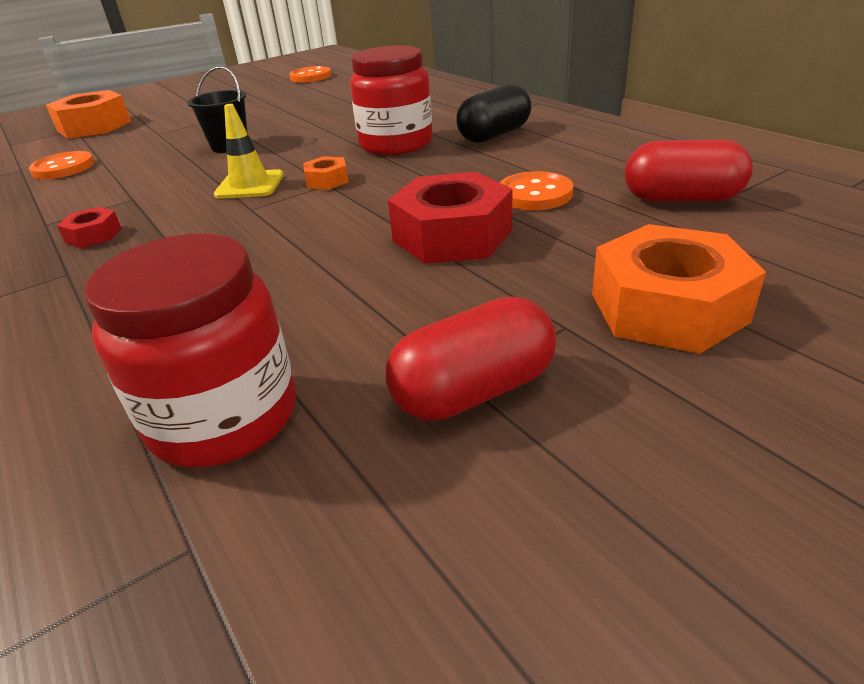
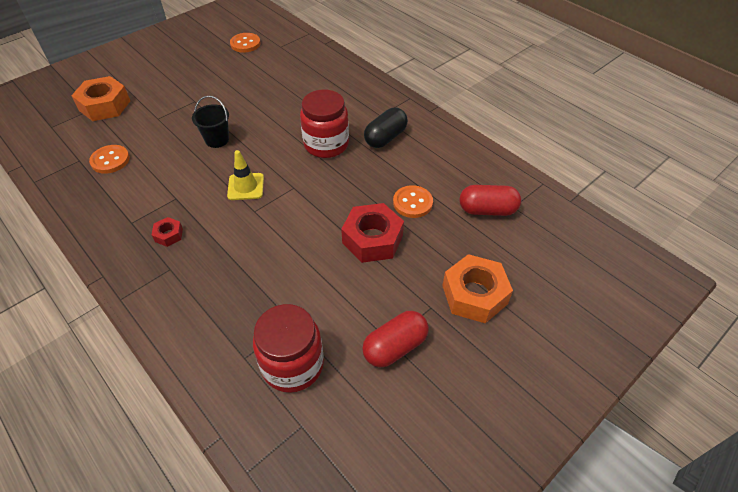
camera: 10 degrees left, 15 degrees up
(327, 180) = (292, 184): orange nut -> none

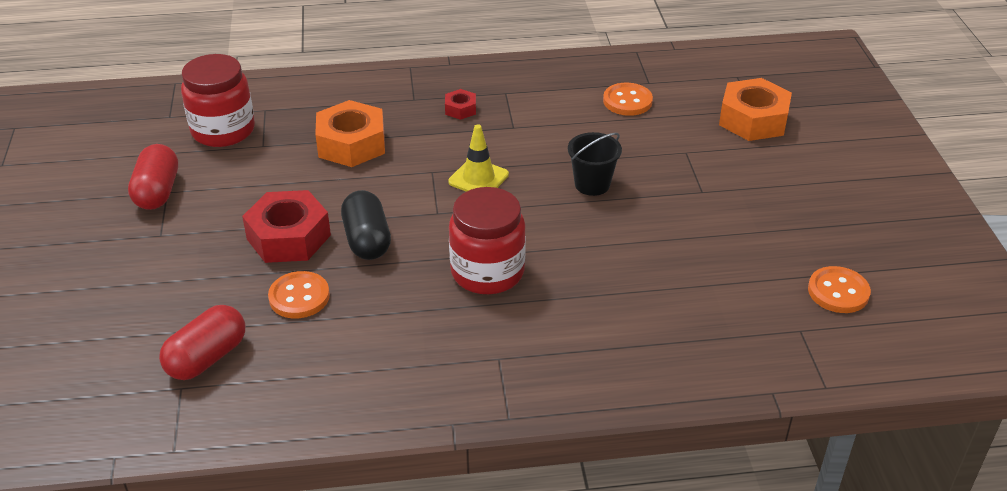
camera: 125 degrees right, 10 degrees down
(385, 138) = (442, 336): black capsule -> black capsule (367, 240)
(474, 295) = (129, 273): orange nut -> orange nut (351, 144)

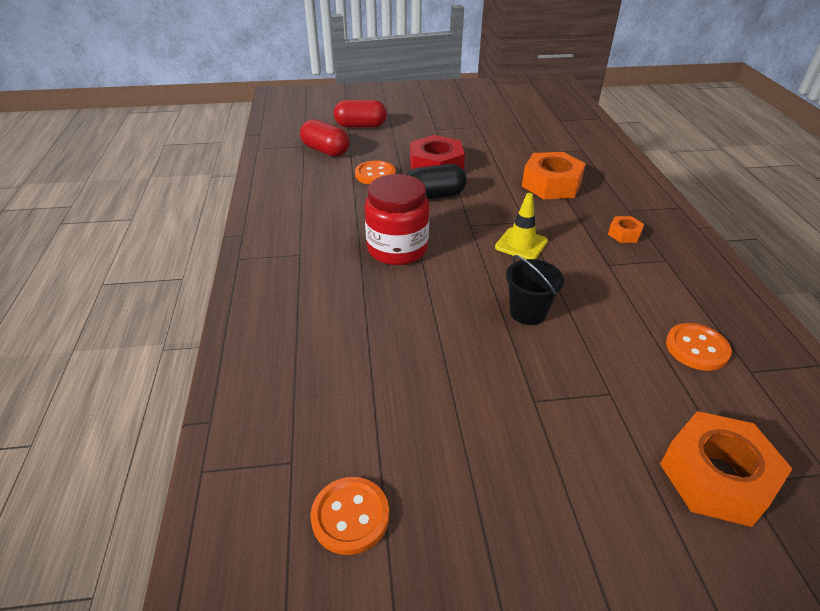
camera: 90 degrees right, 0 degrees up
(157, 192) = (477, 124): red capsule -> red capsule (360, 126)
(223, 130) = (550, 137): red jar -> none
(460, 109) = (624, 234): red nut -> orange nut

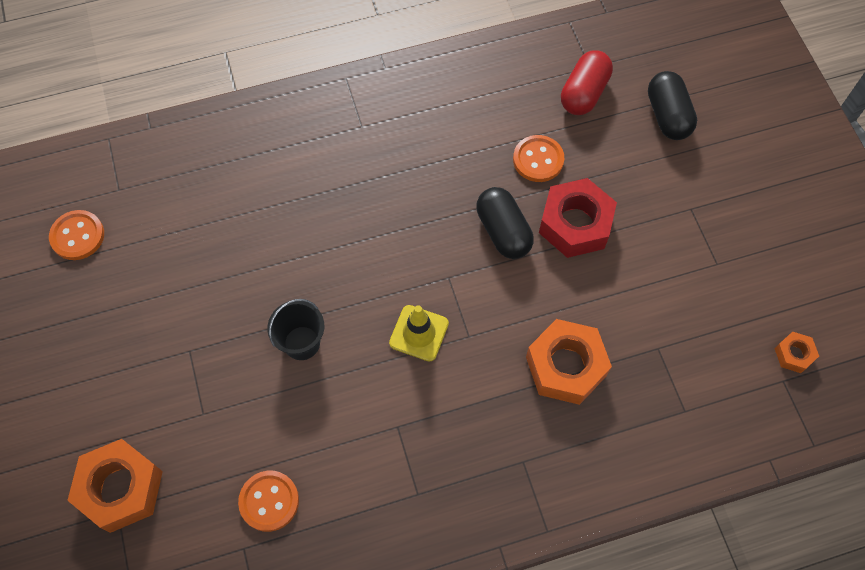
camera: 80 degrees right, 25 degrees up
(360, 126) = (667, 115): red capsule -> black capsule
(397, 249) = (386, 211): red jar -> none
(624, 234) = (464, 450): orange nut -> orange nut (794, 354)

